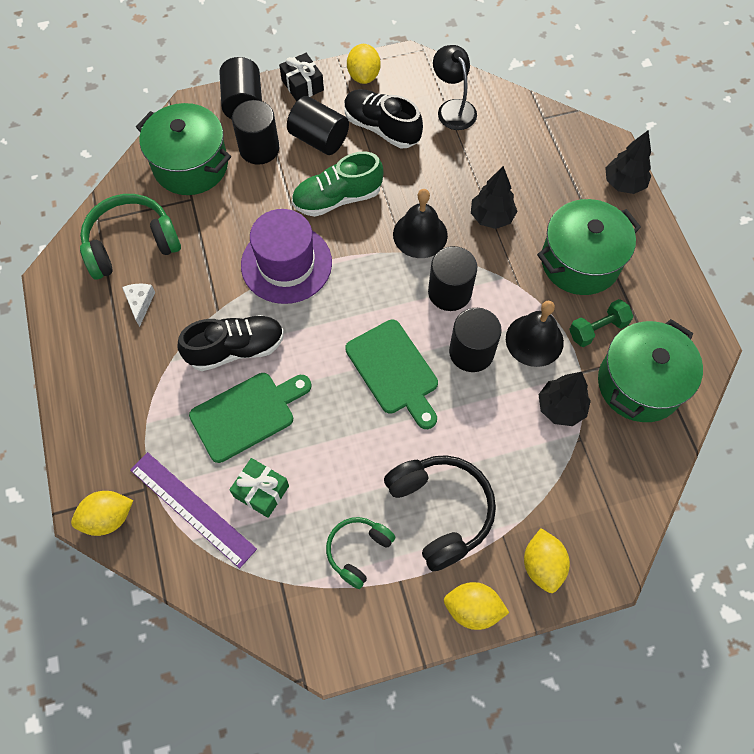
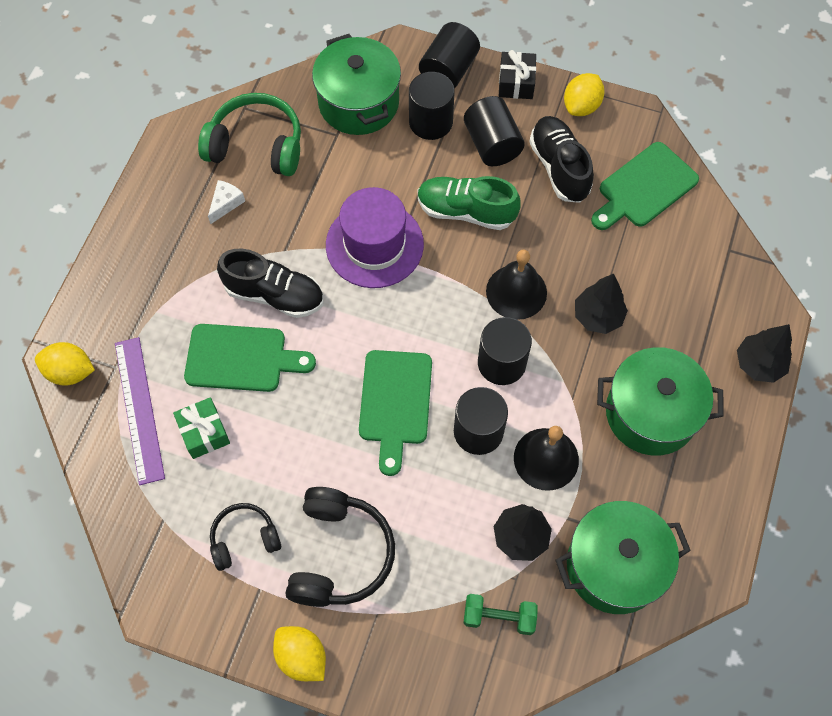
camera: 35 degrees right, 0 degrees up
(358, 551) = (244, 539): green headphones -> black headphones
(453, 108) = (644, 188): black lamp -> green cutting board
(542, 565) = (391, 664): yellow lemon -> none
(597, 329) = (615, 488): green dumbbell -> green dumbbell (499, 617)

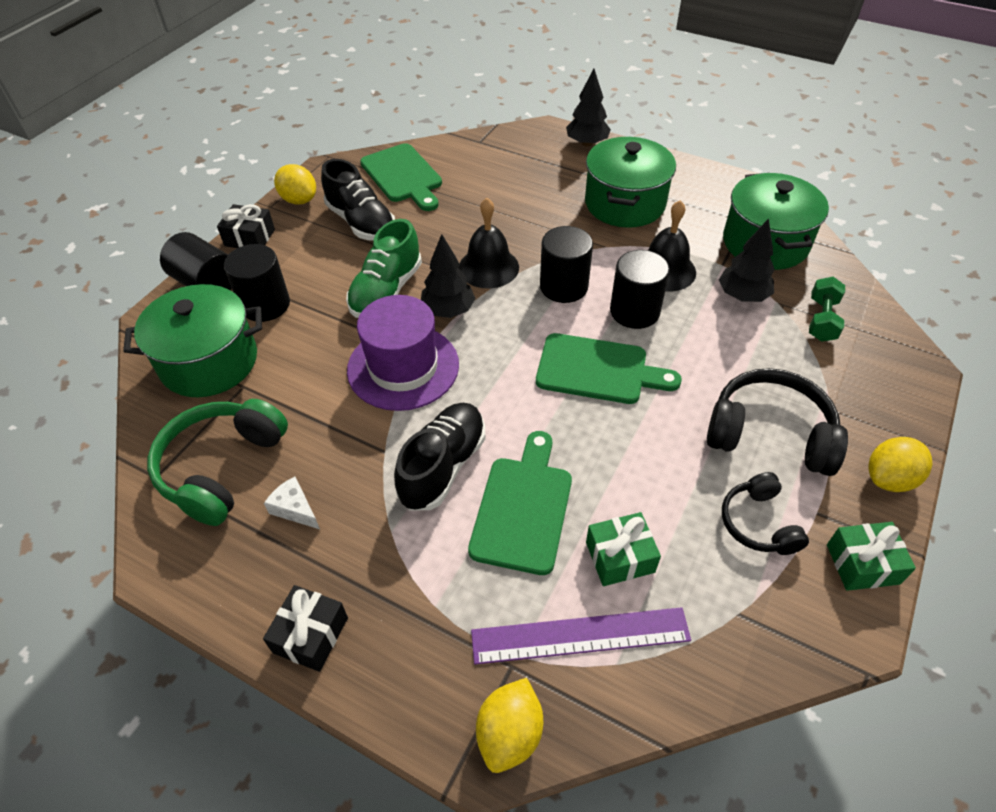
camera: 80 degrees left, 15 degrees down
(130, 240) = (310, 635): none -> black gift
(213, 621) = (862, 564): none -> green gift
(492, 144) = (314, 263): black cylinder -> none
(559, 167) = (361, 222): black shoe -> black shoe turned 120 degrees counterclockwise
(597, 317) = (526, 220): black tree -> black tree (448, 311)

